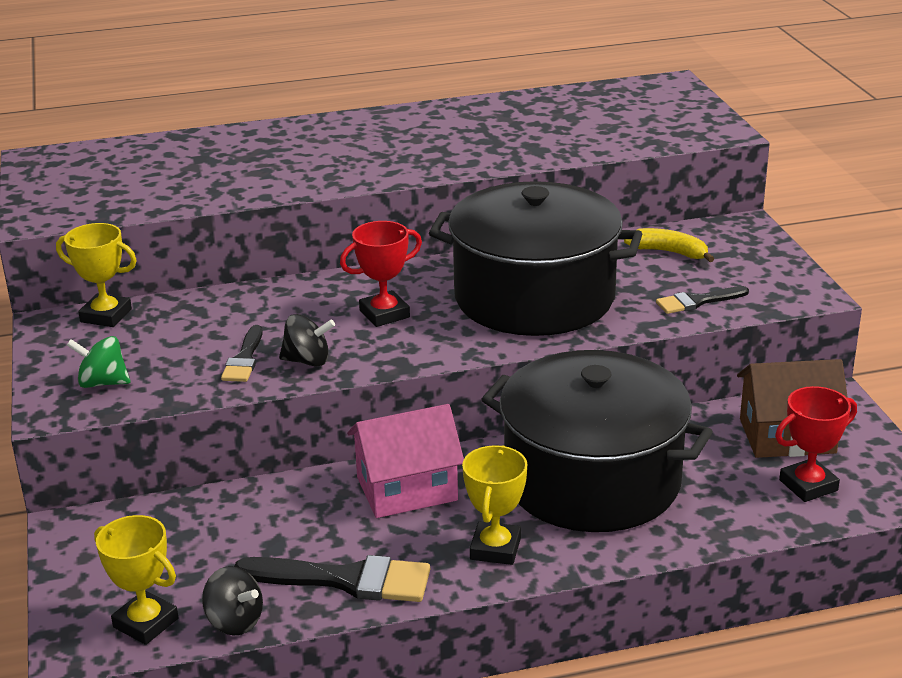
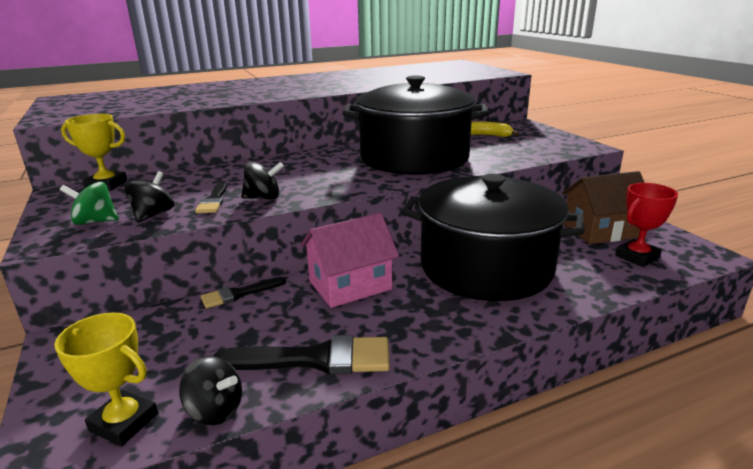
camera: 10 degrees left, 5 degrees down
(170, 378) = (153, 215): none -> black spinning top
(384, 314) = (315, 171): red trophy -> none
(495, 548) = (435, 320): yellow trophy -> none
(697, 301) = (521, 153): black brush -> black brush (239, 294)

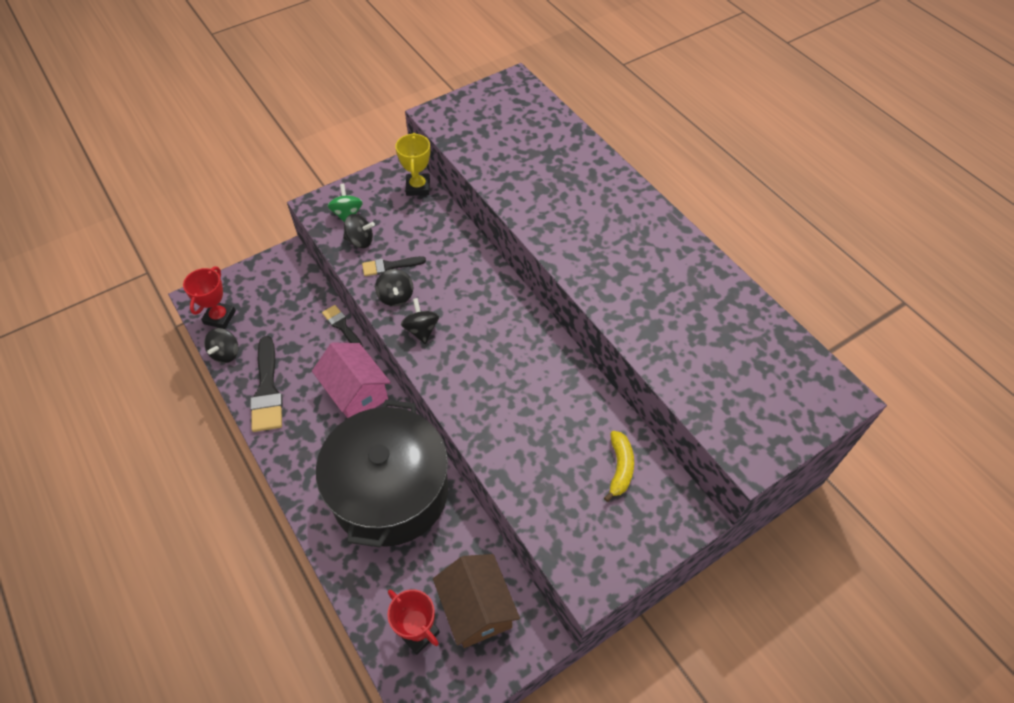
camera: 80 degrees right, 30 degrees up
(124, 422) = (219, 317): yellow trophy -> red trophy
(320, 188) = (421, 330): none -> black spinning top
(414, 158) = (516, 395): black pot -> none

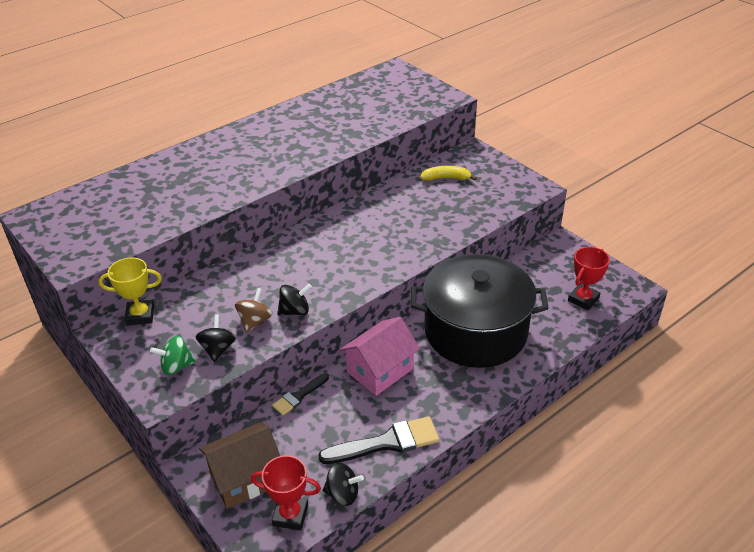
camera: 95 degrees left, 15 degrees down
(389, 266) = (255, 321): black brush -> brown spinning top
(421, 330) = (334, 289): black spinning top -> none
(477, 609) = (554, 272): brown house -> brown house (245, 478)

